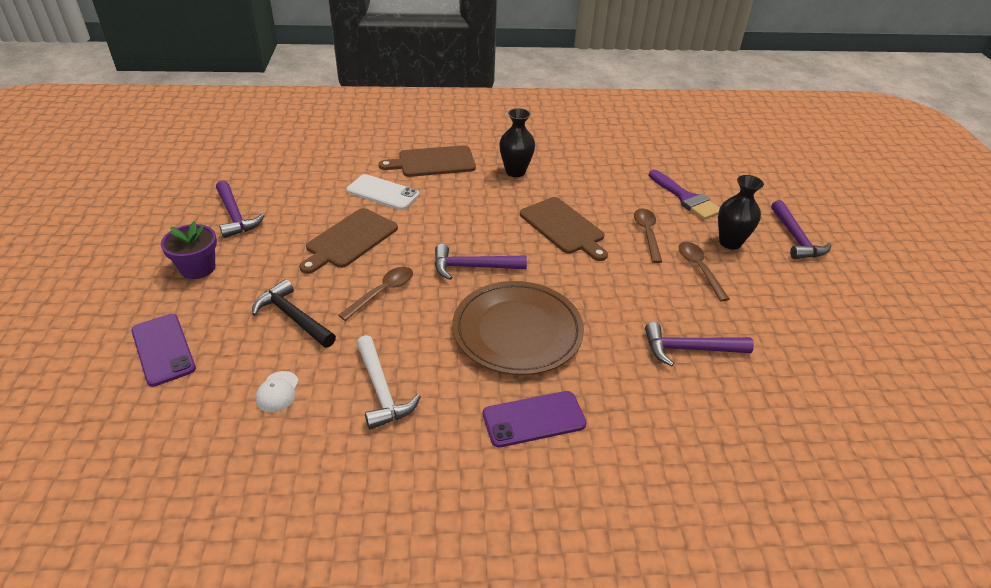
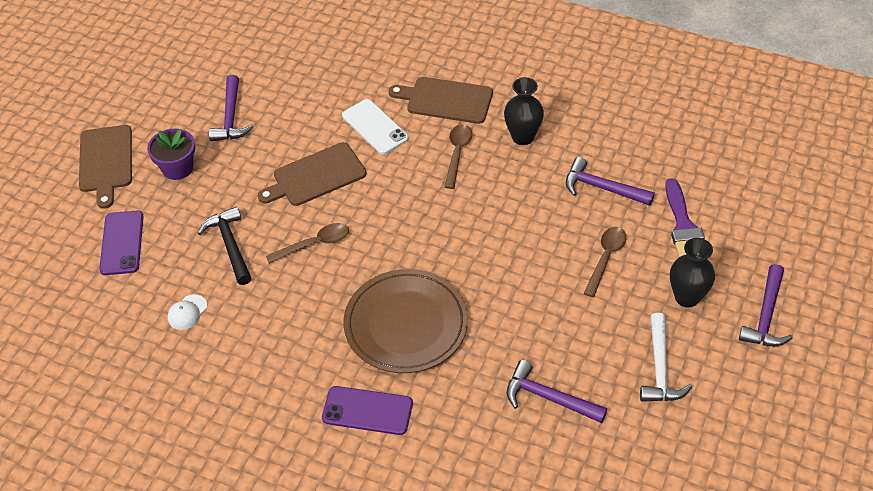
camera: 30 degrees right, 10 degrees up
(381, 390) = (264, 340): white hammer -> white hammer (660, 368)
(473, 267) = (408, 243): purple hammer -> purple hammer (602, 188)
(564, 227) = (525, 224): brown cutting board -> brown cutting board (106, 162)
(699, 269) = (627, 317): brown spoon -> brown spoon (457, 153)

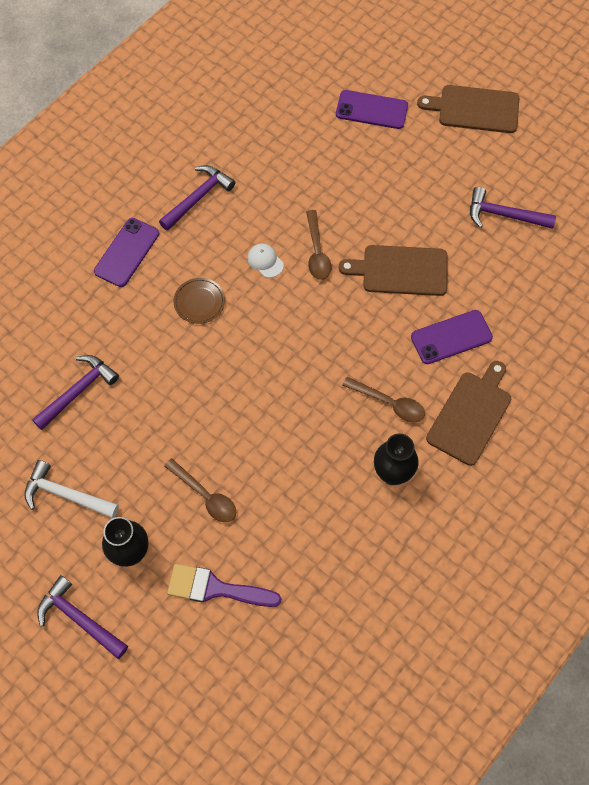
camera: 105 degrees right, 15 degrees up
(177, 168) = (448, 162): purple flower pot -> none
(187, 312) = (277, 145): white cap -> white cap (265, 261)
(230, 245) = (339, 187): black hammer -> none
(316, 176) = (400, 271): brown cutting board -> brown cutting board turned 75 degrees counterclockwise
(375, 127) = (451, 337): white phone -> purple phone
(406, 324) = (199, 302): brown plate -> brown plate, size x0.45
(602, 188) = (295, 527): purple hammer -> purple hammer (198, 198)

